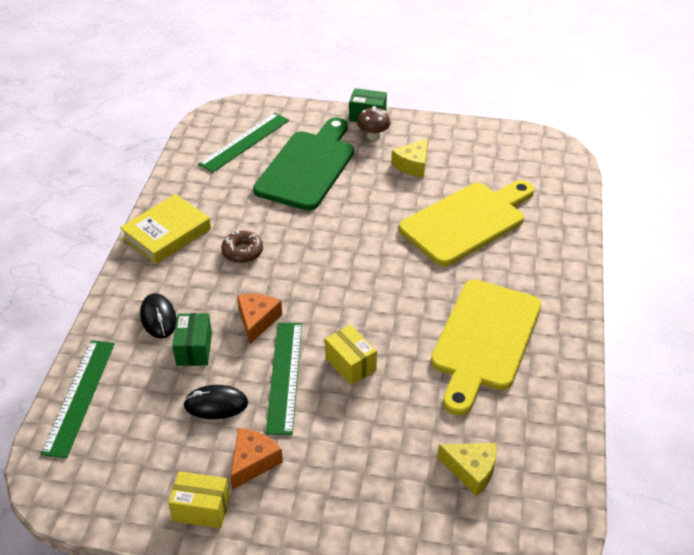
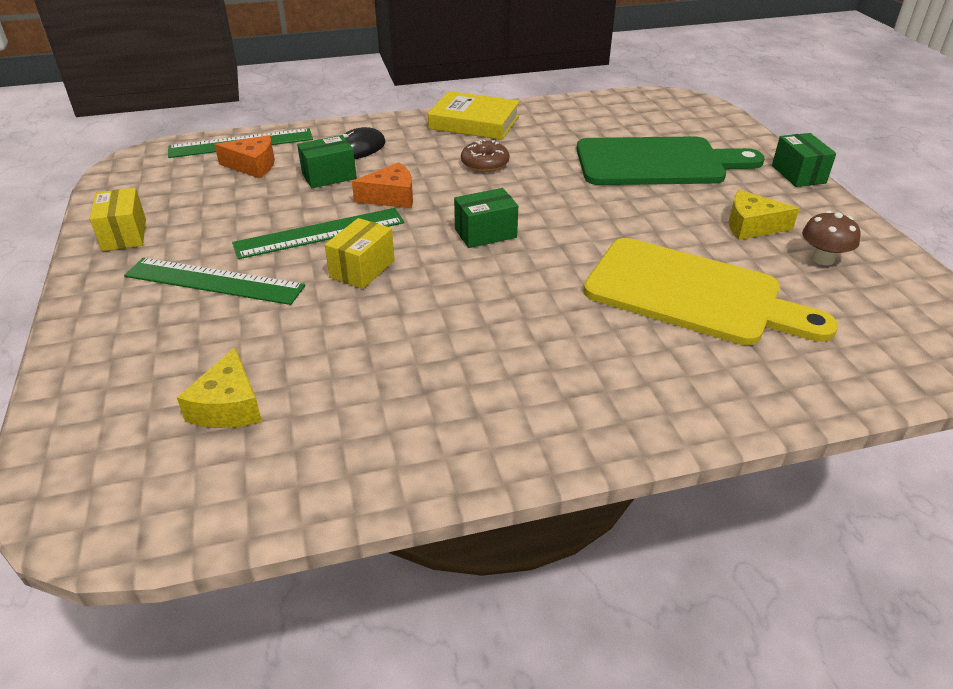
camera: 65 degrees right, 5 degrees down
(216, 404) = (261, 206): black mouse -> none
(245, 142) = (652, 121): green ruler -> green ruler (214, 281)
(253, 462) = (192, 246): orange cheese -> orange cheese (253, 165)
(344, 285) = (485, 233): none -> green box
(373, 136) = (767, 187): brown mushroom -> brown mushroom (822, 259)
(484, 340) = (473, 363): yellow cutting board -> none

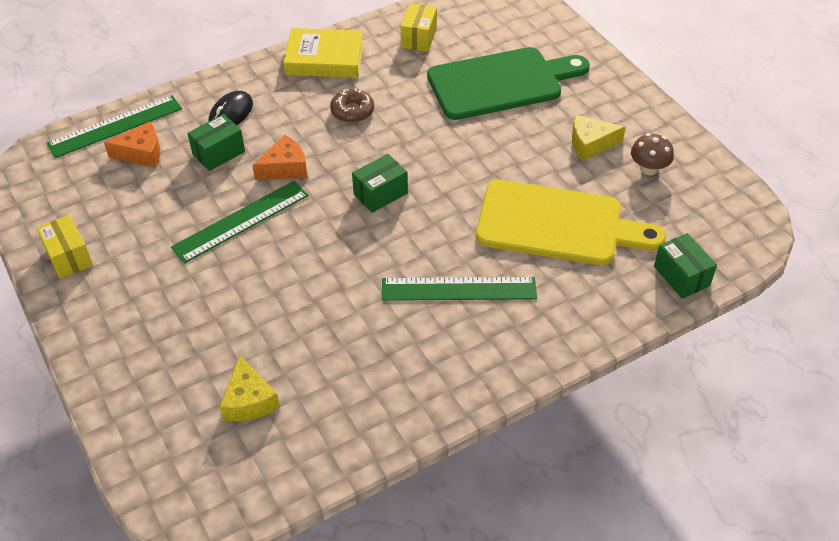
camera: 15 degrees left, 10 degrees up
(214, 281) = (176, 290): green ruler -> green ruler (458, 289)
(362, 269) = (293, 252): yellow box -> yellow box (419, 38)
(798, 174) = (619, 76): green box -> green box (681, 276)

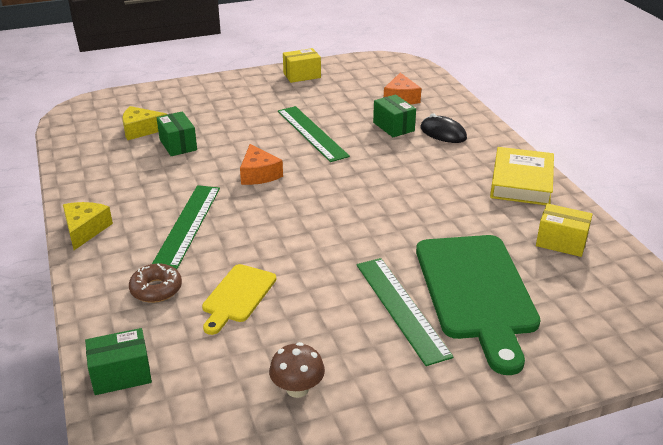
camera: 100 degrees right, 15 degrees down
(115, 126) = (434, 89): green ruler -> green ruler (401, 308)
(285, 168) = (368, 154): orange cheese -> orange cheese (259, 174)
(352, 111) = (438, 191): brown donut -> brown donut (156, 289)
(380, 194) = (320, 196): green box -> green box (178, 145)
(557, 225) = (237, 296): yellow cutting board -> yellow cutting board, size x0.52
(590, 144) = (354, 346): yellow cheese -> yellow cheese (85, 230)

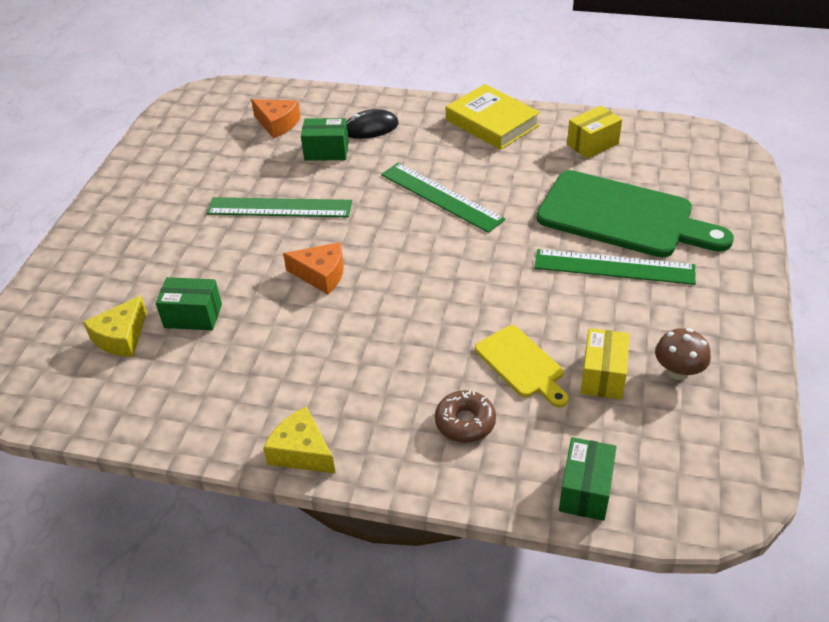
camera: 55 degrees left, 10 degrees up
(187, 225) = (368, 361): green ruler -> green ruler (441, 197)
(302, 75) = (148, 167): yellow box -> yellow box (603, 376)

